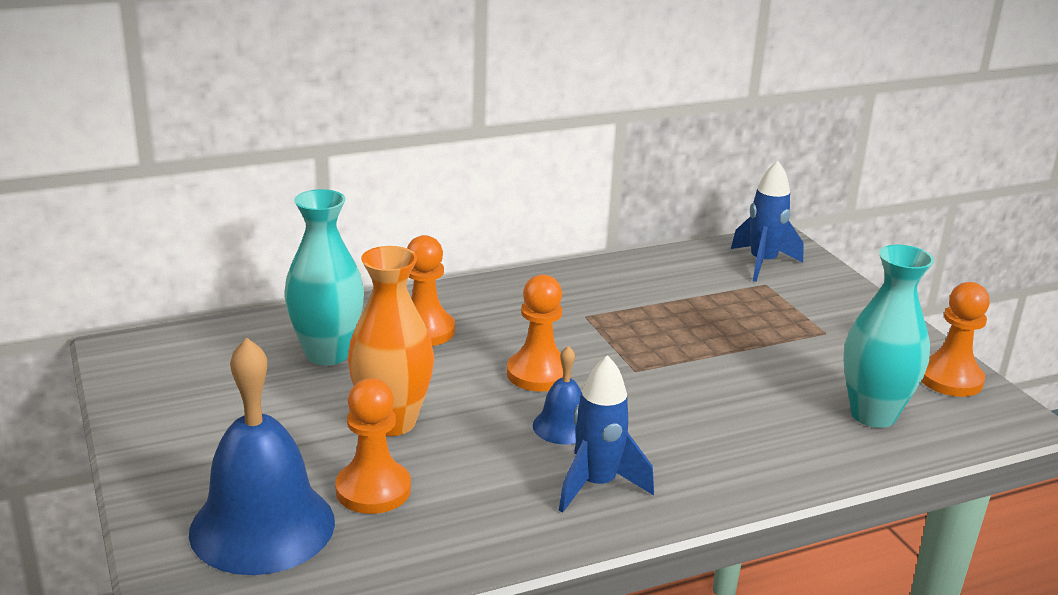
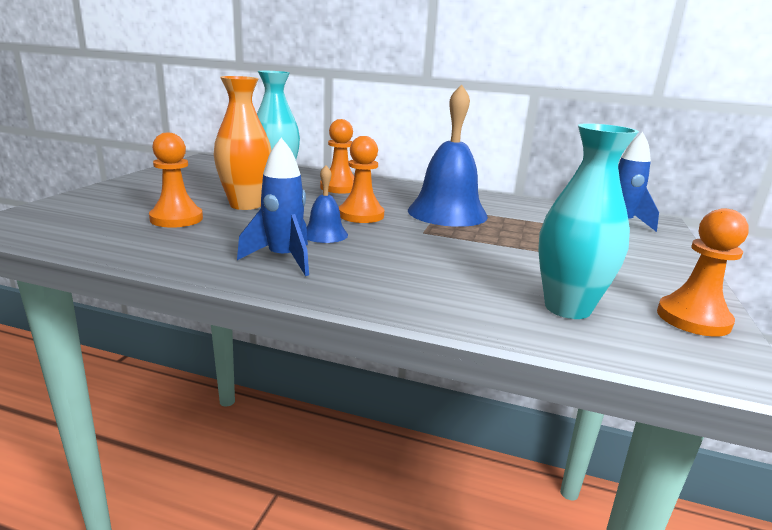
camera: 40 degrees right, 5 degrees down
(262, 526) = (105, 211): blue bell -> blue bell (447, 213)

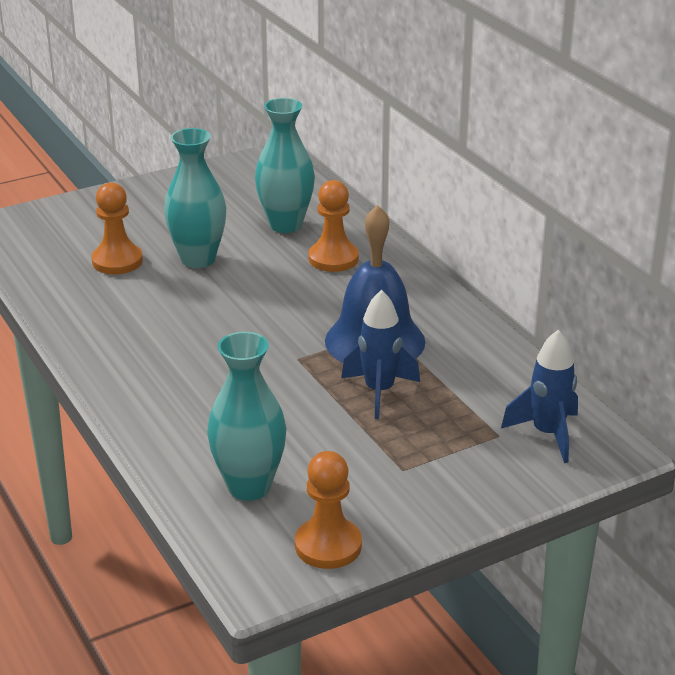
camera: 45 degrees right, 10 degrees up
(245, 205) = (198, 259): orange vase -> turquoise vase
(283, 259) = (128, 344): blue rocket -> blue rocket (379, 392)
(325, 234) = (204, 327): blue bell -> none
(361, 215) = (279, 312): orange pawn -> none

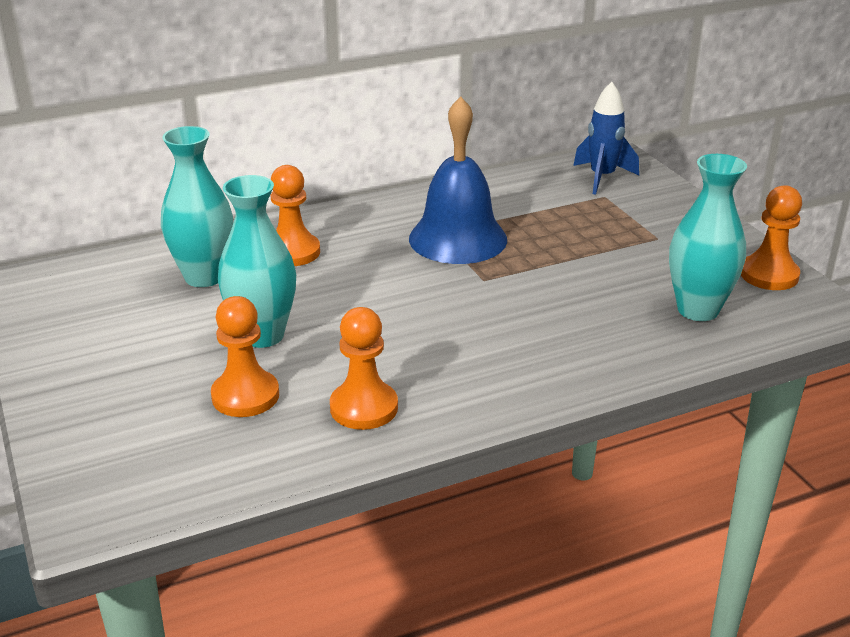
camera: 85 degrees left, 0 degrees up
(98, 310) = (364, 408): none -> orange pawn
(379, 392) = (543, 241): blue rocket -> none

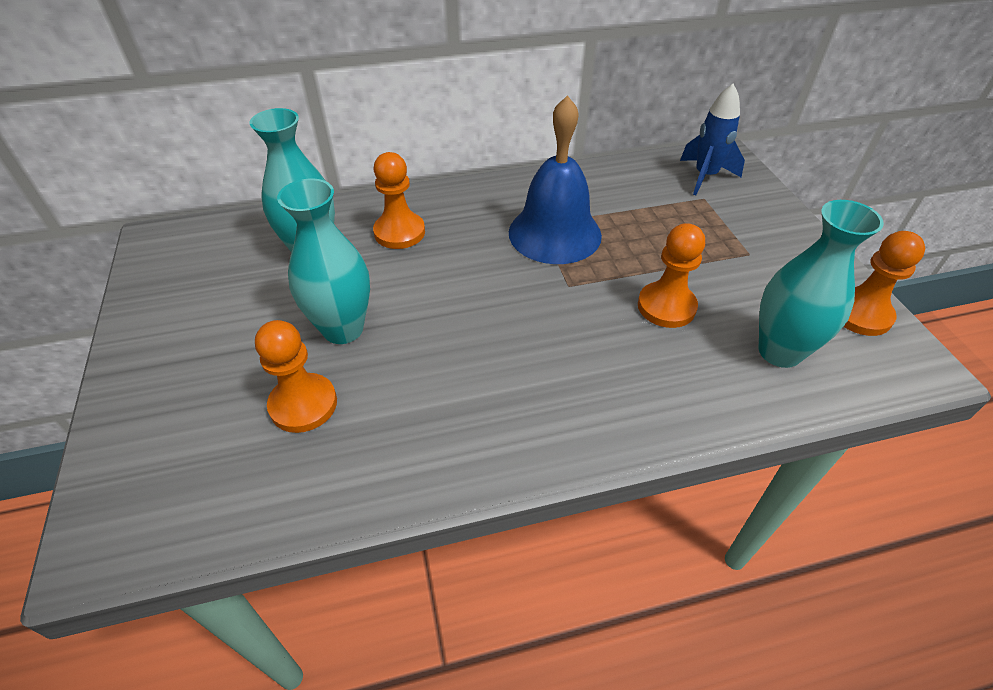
camera: 10 degrees right, 15 degrees up
(364, 408) = (412, 438): orange pawn -> orange pawn (666, 306)

